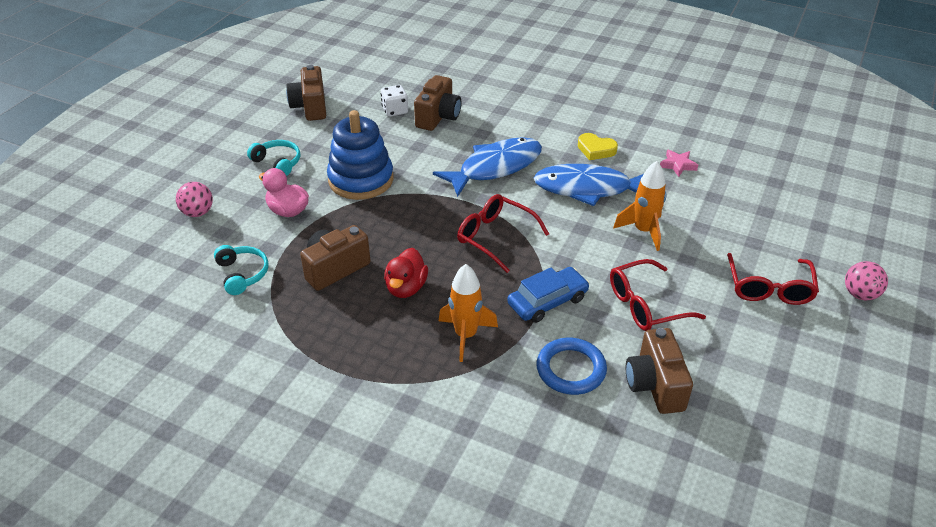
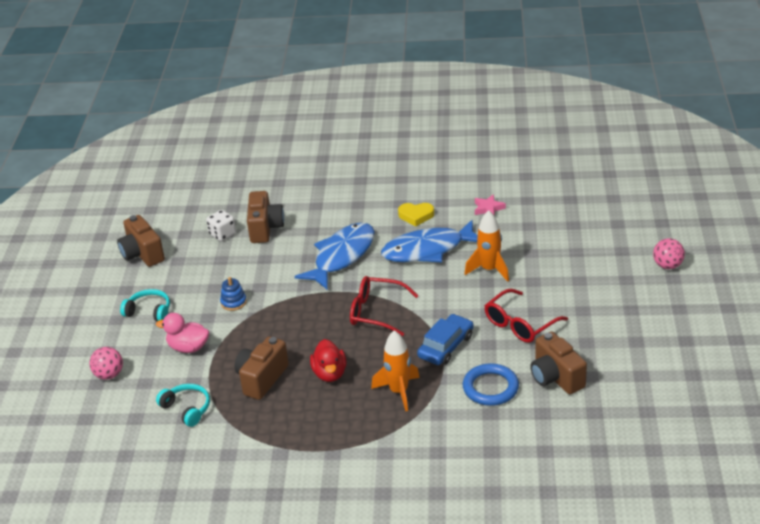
camera: 20 degrees left, 5 degrees down
(361, 179) = (233, 302): blue stacking toy -> blue stacking toy, size x0.43
(769, 287) = (602, 282): red glasses -> none

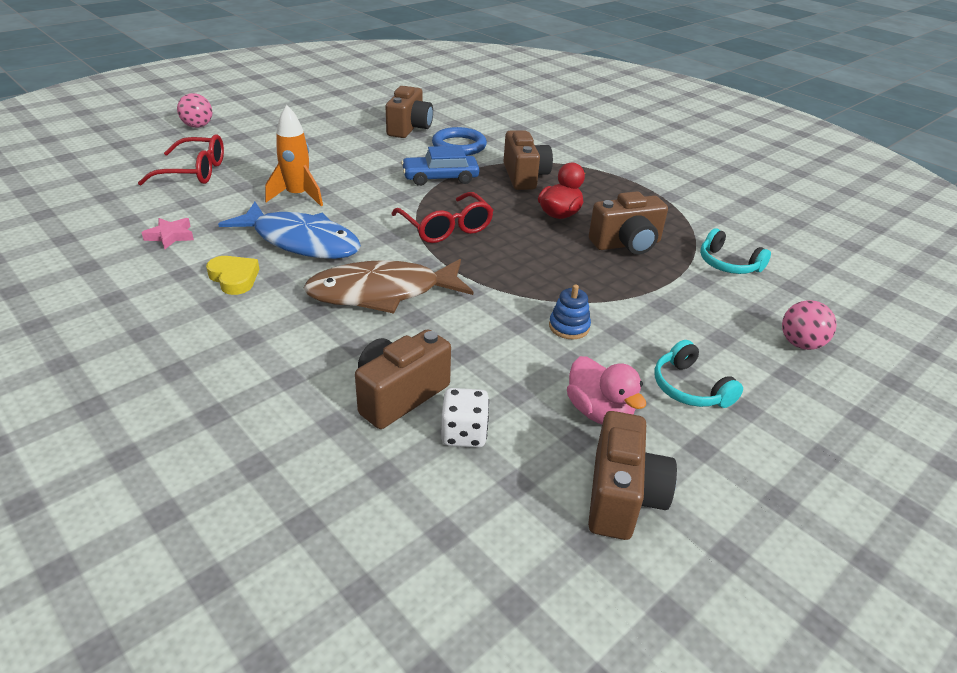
camera: 140 degrees left, 0 degrees up
(187, 409) = (728, 264): turquoise headphones -> turquoise headphones turned 45 degrees counterclockwise
(188, 347) = (675, 314): pink duck -> pink duck (599, 412)
(341, 256) = (382, 293): blue fish -> brown fish
(399, 391) = (524, 176): orange rocket -> brown camera
(520, 324) = (363, 158): red glasses -> red glasses (193, 172)

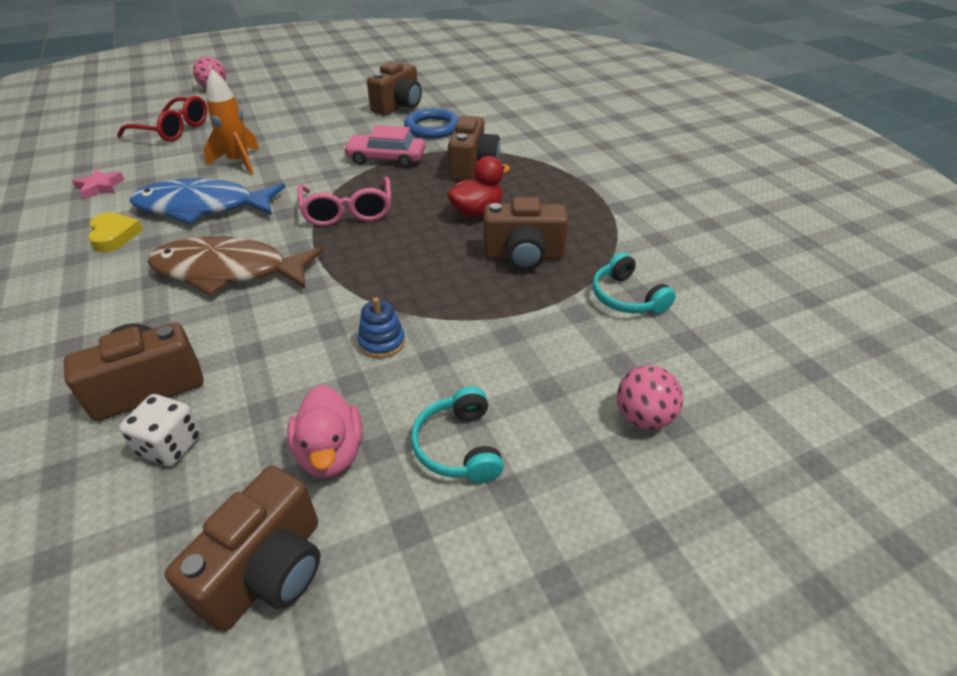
camera: 20 degrees right, 5 degrees up
(301, 241) = (202, 207): blue fish -> blue fish turned 135 degrees clockwise
(440, 177) = (386, 159): blue car -> pink car
(445, 227) = (348, 211): red glasses -> pink glasses

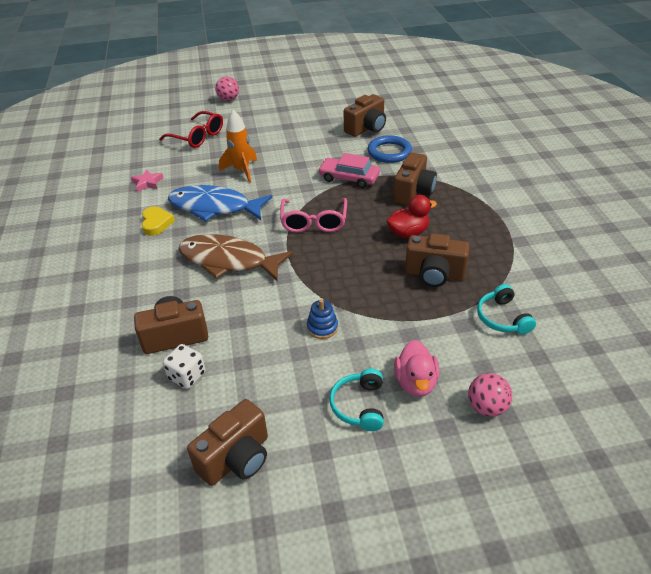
camera: 15 degrees right, 0 degrees up
(331, 453) = (280, 396): pink duck -> pink duck (415, 382)

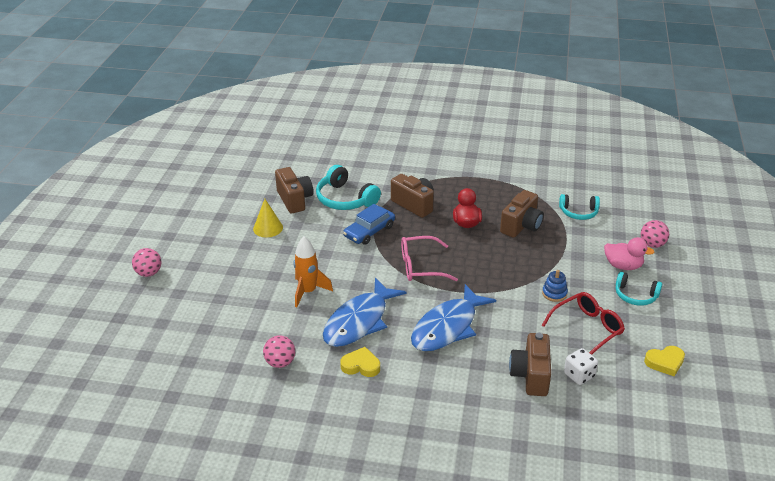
camera: 70 degrees left, 5 degrees down
(147, 183) = (280, 362): pink star -> pink ball
(197, 136) = (213, 311): red glasses -> red glasses (587, 329)
(228, 261) = (447, 327): brown fish -> blue fish
(236, 458) = (665, 362): brown camera -> yellow heart
(314, 221) = (421, 266): pink glasses -> pink glasses turned 150 degrees clockwise
(316, 128) = (268, 228): none -> yellow cone
(349, 178) = (369, 231): pink car -> blue car
(389, 152) = (345, 199): blue ring -> turquoise headphones

